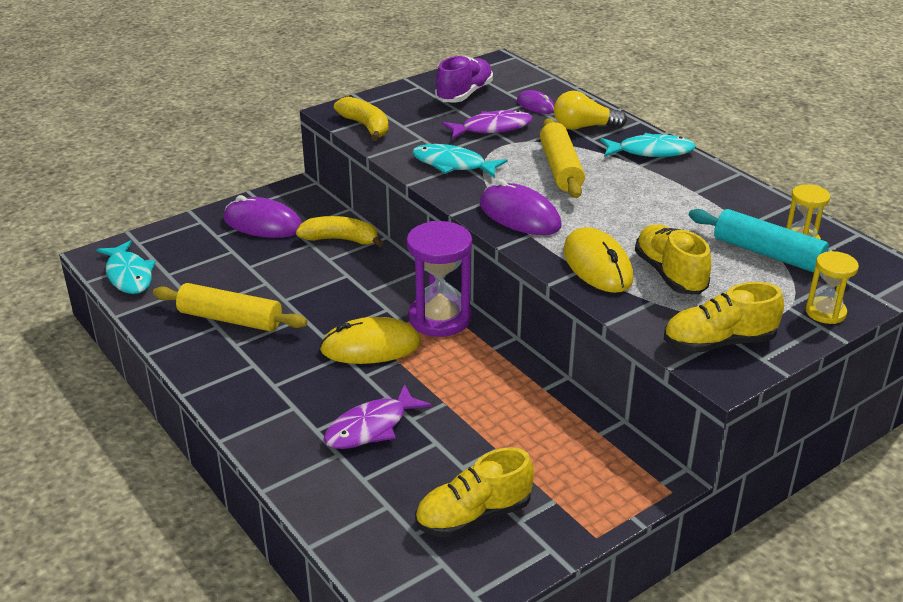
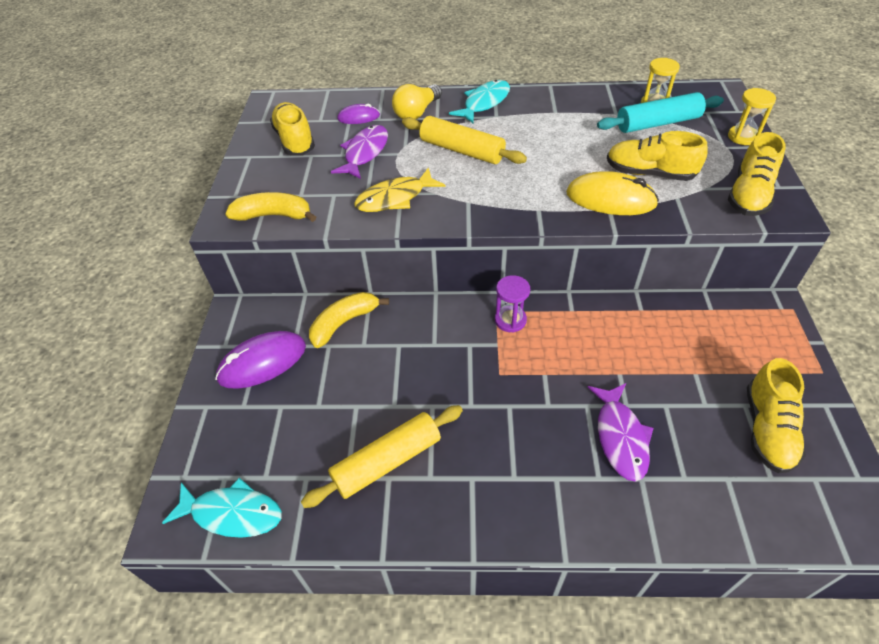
camera: 50 degrees left, 15 degrees up
(371, 347) = (512, 381): yellow mouse -> none
(440, 318) = (510, 320): purple hourglass -> purple hourglass, size x0.56
(453, 164) = (395, 198): turquoise fish -> yellow fish
(464, 94) = (295, 141): purple shoe -> yellow shoe
(519, 215) = (507, 201): purple mouse -> none

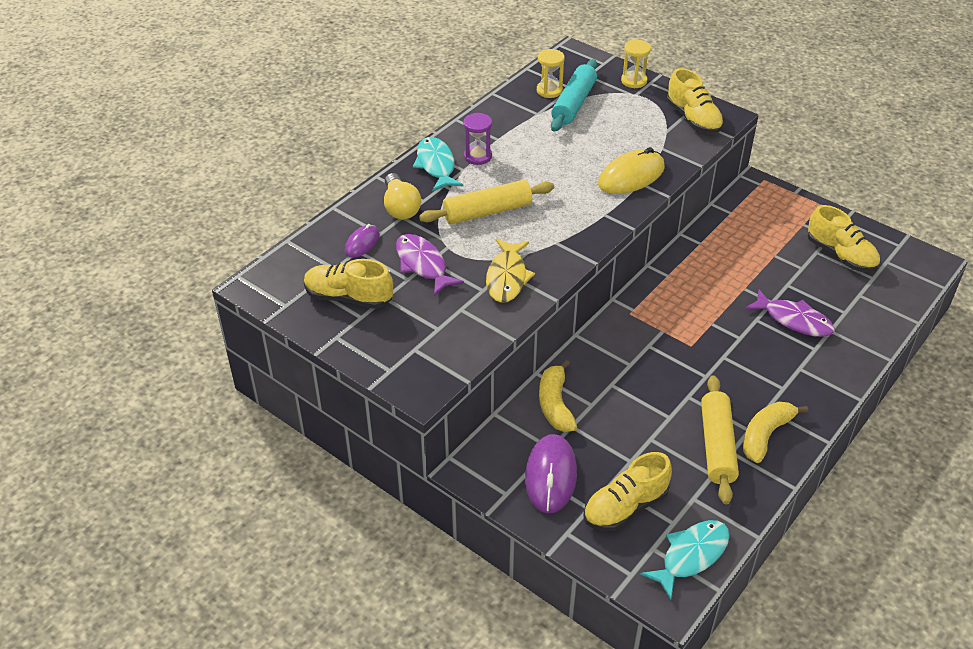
camera: 55 degrees left, 5 degrees down
(273, 215) = (449, 356): yellow banana -> yellow banana (765, 435)
(510, 320) = (646, 311): purple hourglass -> purple hourglass (478, 156)
(649, 173) = (624, 143): yellow shoe -> yellow shoe (625, 507)

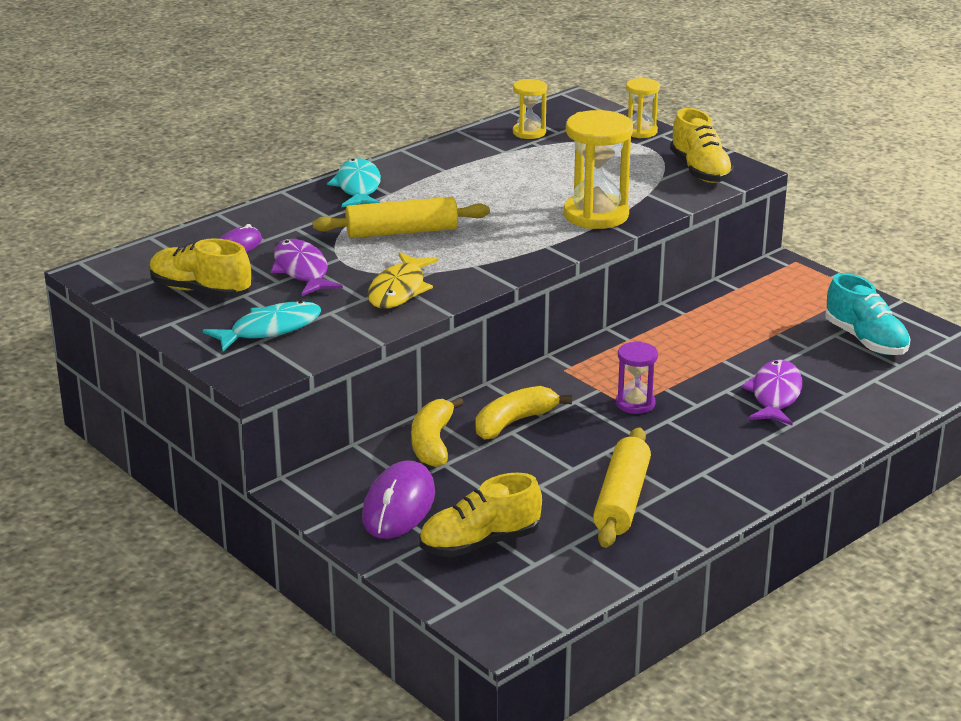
camera: 10 degrees right, 15 degrees down
(400, 207) = (298, 220): yellow light bulb -> none
(478, 156) = (412, 183): purple hourglass -> purple hourglass (635, 403)
(574, 104) = (554, 146): turquoise rolling pin -> none
(631, 176) = (596, 215): yellow mouse -> yellow hourglass
(691, 556) = (543, 596): turquoise fish -> turquoise fish (270, 329)
(765, 435) = (689, 497): yellow banana -> yellow banana (514, 422)
(794, 320) = (775, 395): purple fish -> purple fish turned 120 degrees counterclockwise
(840, 255) = (865, 340): yellow shoe -> turquoise shoe

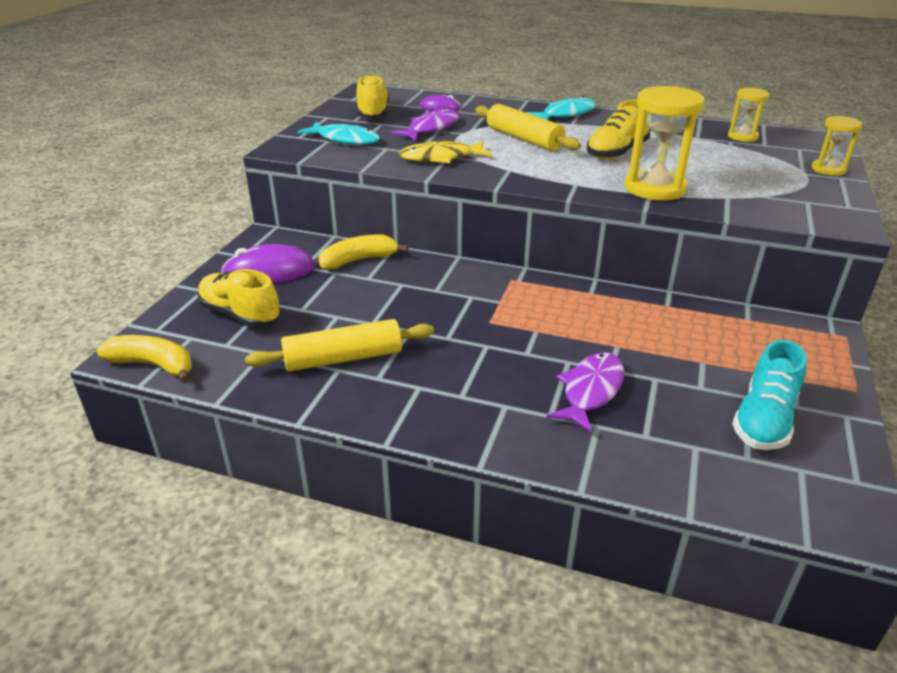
camera: 60 degrees right, 5 degrees up
(514, 422) = (415, 281): yellow banana -> yellow banana (153, 365)
(635, 403) = (496, 323): purple hourglass -> none
(700, 171) = (809, 207): yellow shoe -> yellow shoe (616, 152)
(775, 395) = (591, 391): purple fish -> purple fish turned 45 degrees counterclockwise

